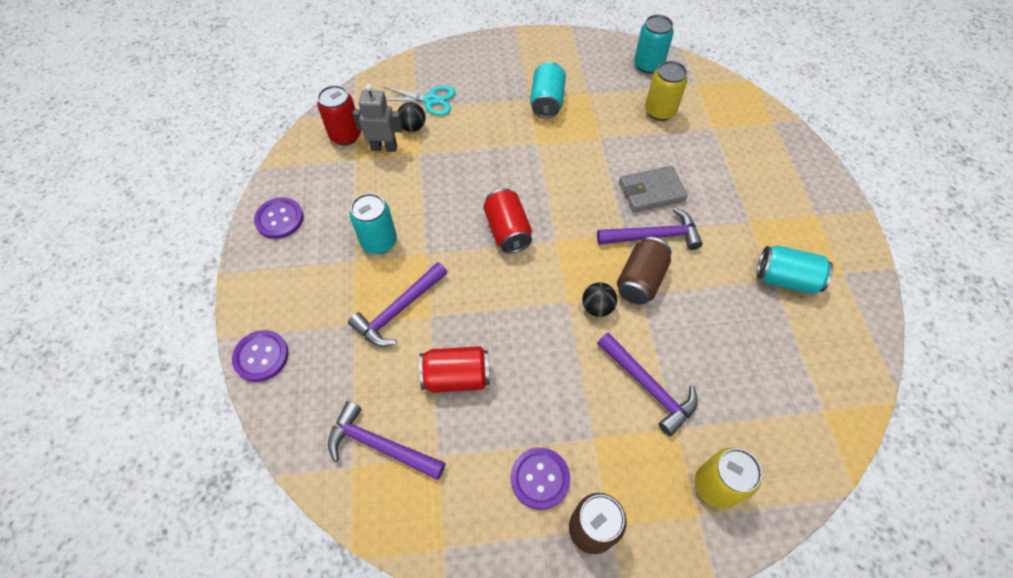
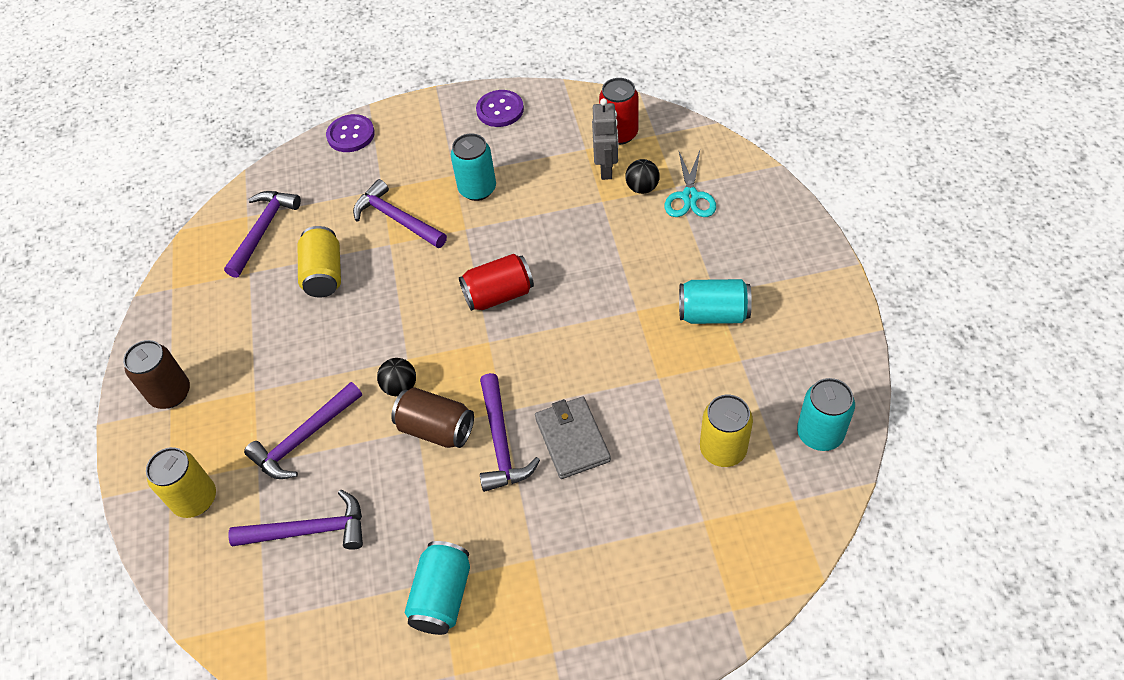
camera: 90 degrees right, 5 degrees down
(456, 377) = (324, 274): red can -> yellow can
(540, 478) = (220, 350): purple button -> none
(739, 378) = (309, 530): none -> purple hammer

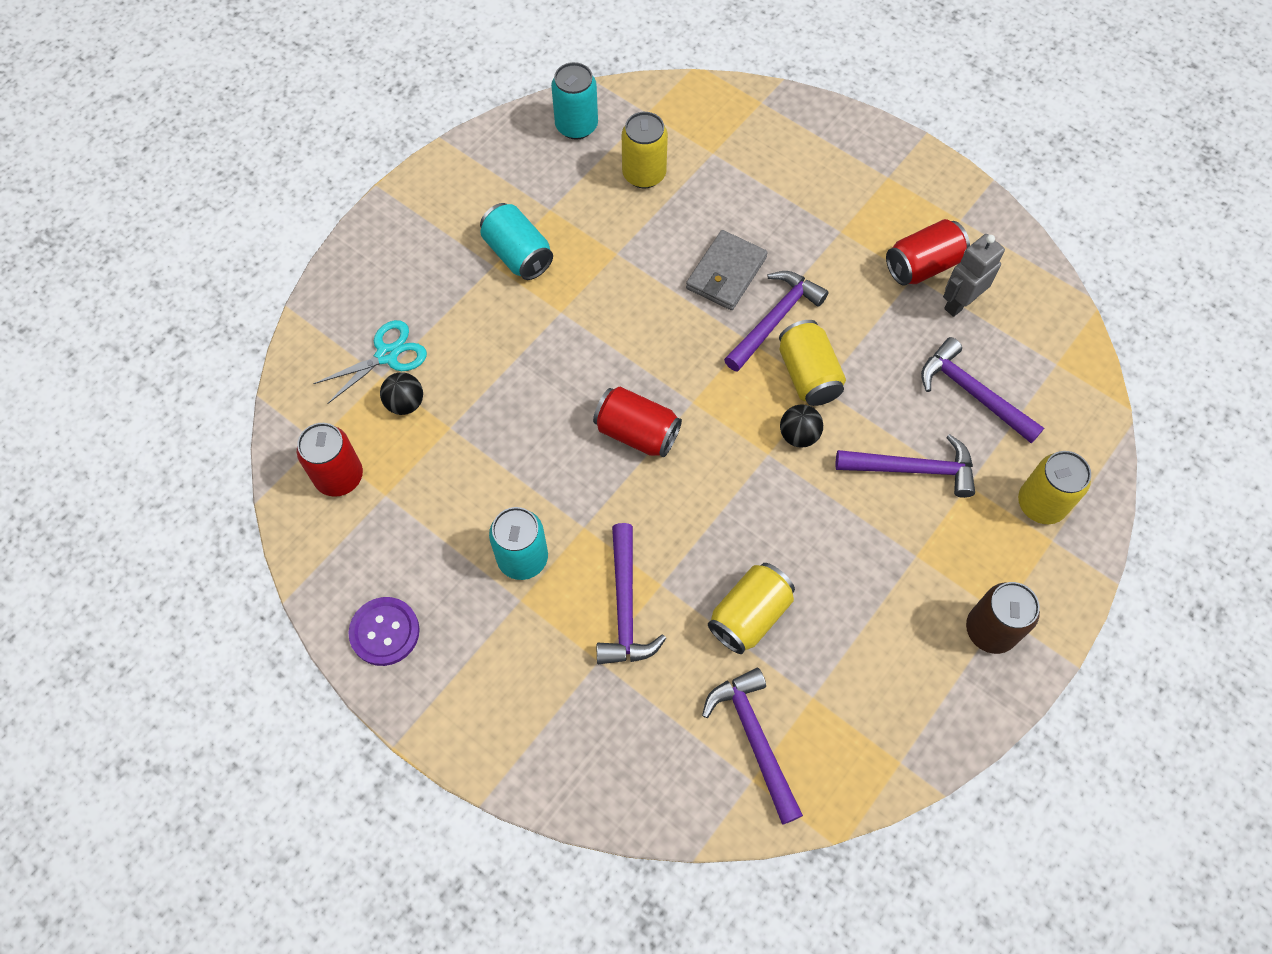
camera: 135 degrees left, 10 degrees up
(263, 230) = (754, 739): purple hammer -> purple hammer turned 90 degrees clockwise
(351, 135) = (546, 777): purple button -> none
(436, 429) = (808, 375): brown can -> yellow can
(442, 596) = (922, 265): turquoise can -> red can
(606, 169) = (401, 453): grey robot -> grey robot (959, 303)

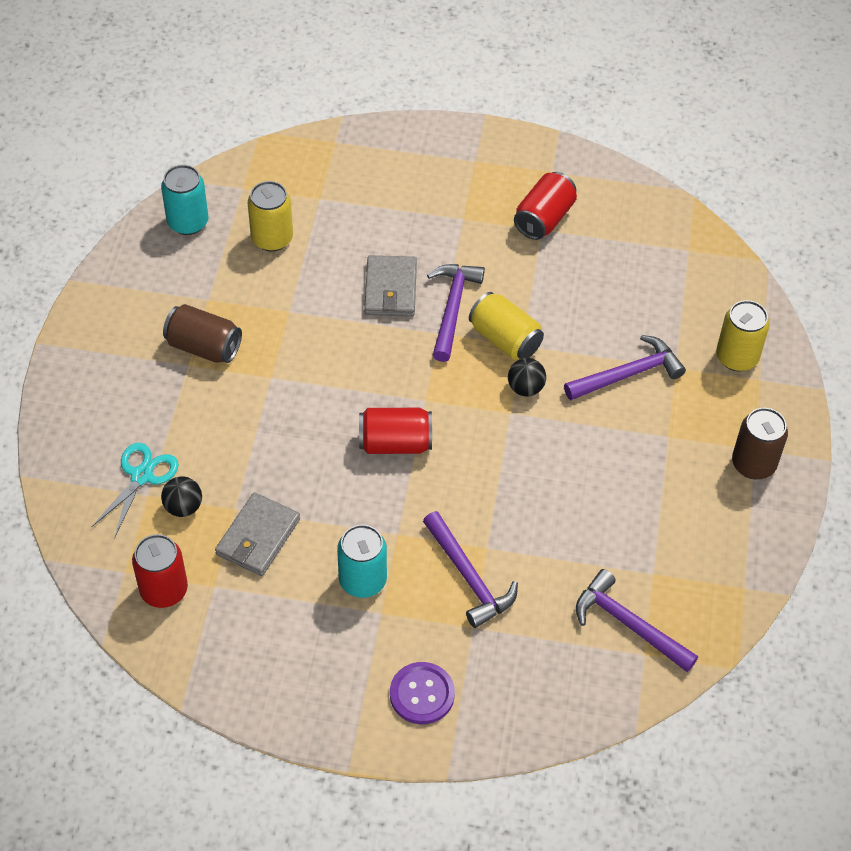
camera: 30 degrees left, 10 degrees down
(384, 632) = (284, 690): purple button -> purple button (422, 694)
(453, 466) = (258, 537): none -> grey wallet
(518, 254) = (204, 347): turquoise can -> brown can
(749, 615) = (569, 538): yellow can -> none
(959, 303) = (589, 235): grey robot -> none
(972, 393) = (639, 299): purple hammer -> none

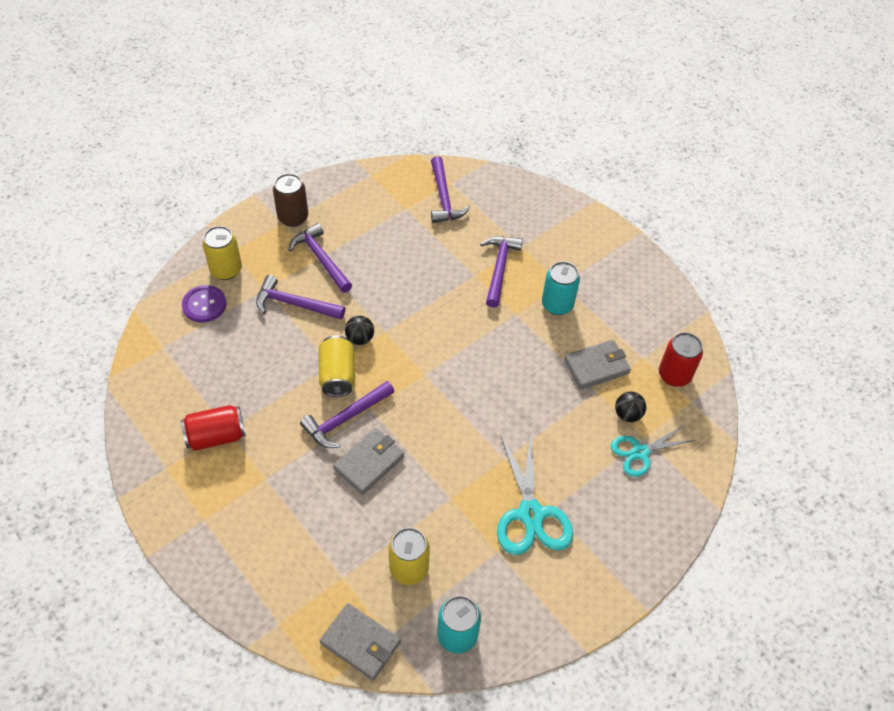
camera: 140 degrees left, 0 degrees up
(204, 347) = (530, 514): brown can -> turquoise scissors
(260, 170) = (360, 643): none -> grey wallet
(395, 443) = (468, 362): red can -> none
(422, 694) = (575, 237): purple button -> purple button (204, 305)
(664, 440) = (321, 259): none -> purple hammer

